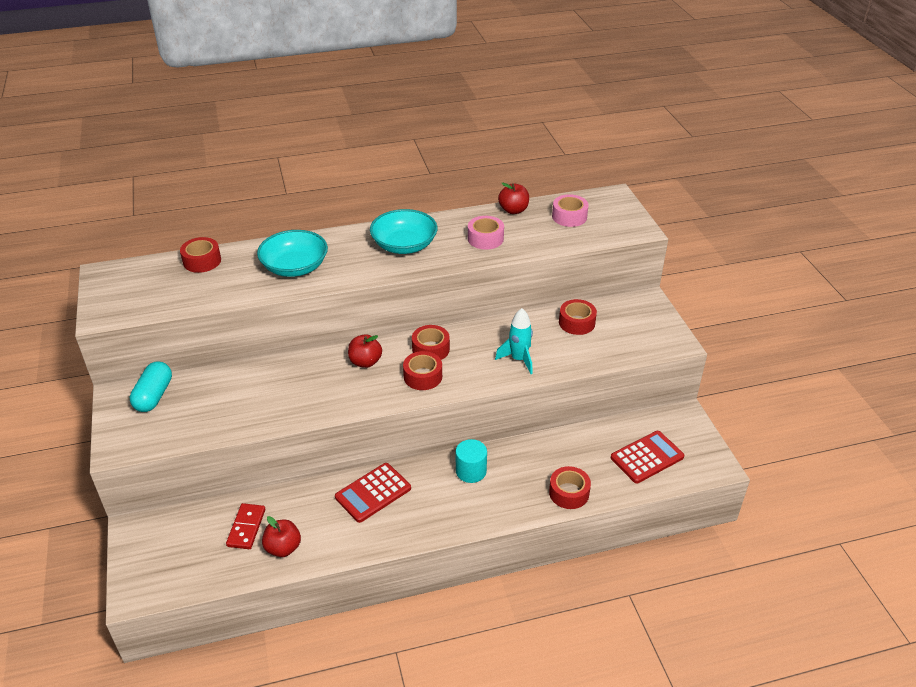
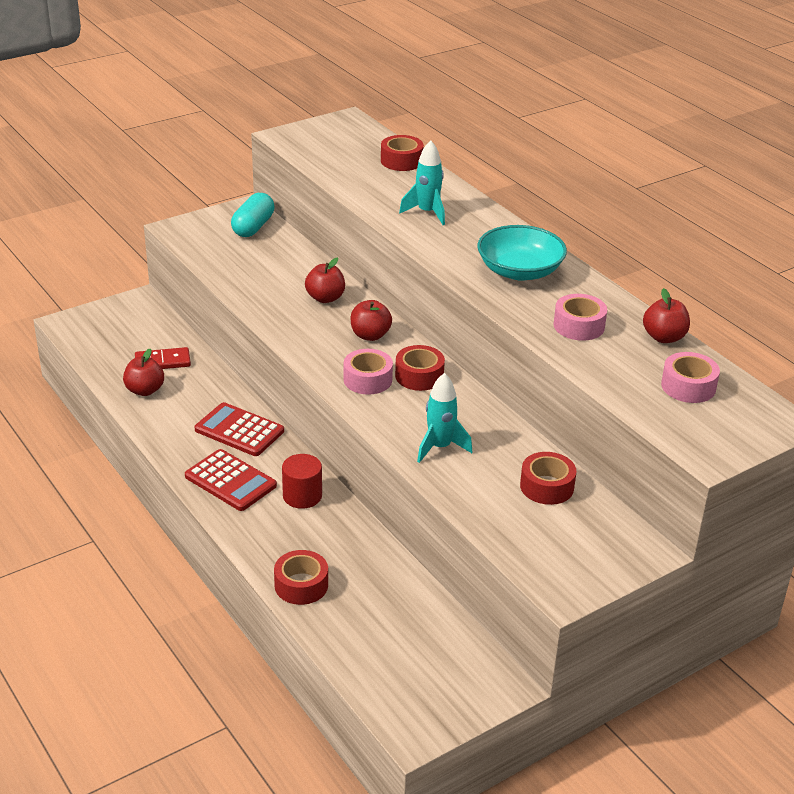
camera: 70 degrees right, 5 degrees down
(154, 396) = (253, 227): turquoise capsule -> turquoise capsule turned 60 degrees counterclockwise
(295, 267) = (427, 213): turquoise bowl -> turquoise rocket
(298, 375) = (325, 298): none -> red apple
(423, 376) = (367, 380): red tape -> pink tape
(471, 471) = (302, 496): turquoise cylinder -> red cylinder
(647, 457) = (397, 652): red calculator -> red calculator (230, 481)

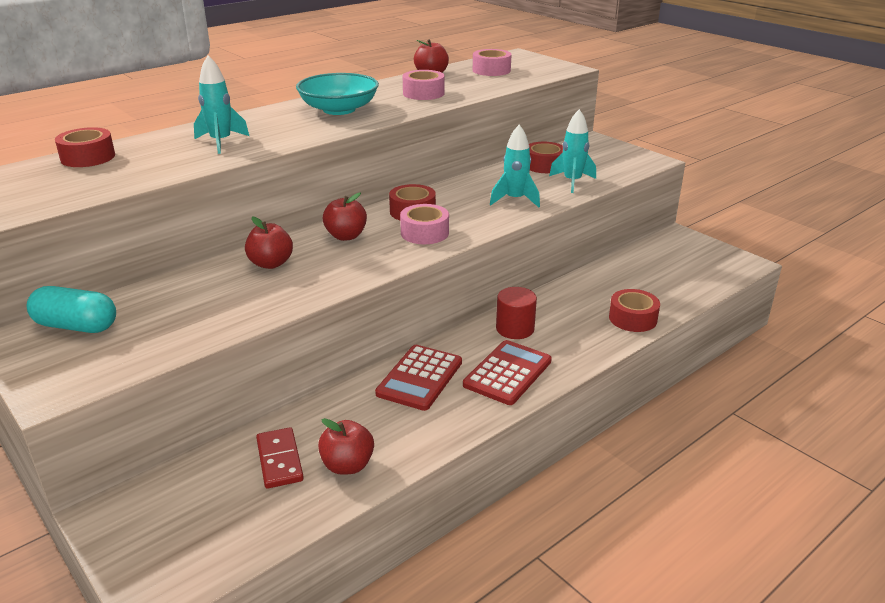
camera: 95 degrees left, 5 degrees down
(489, 500) = (572, 182): none -> turquoise rocket

